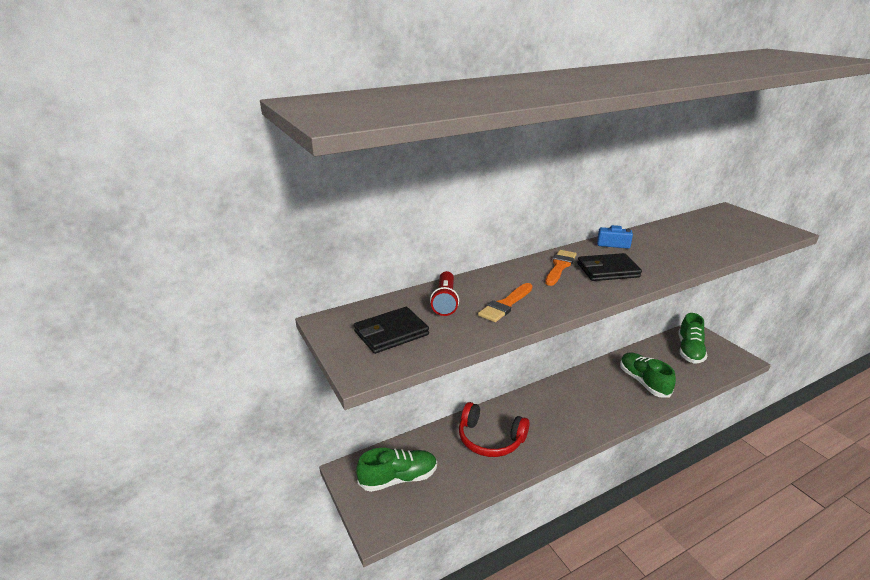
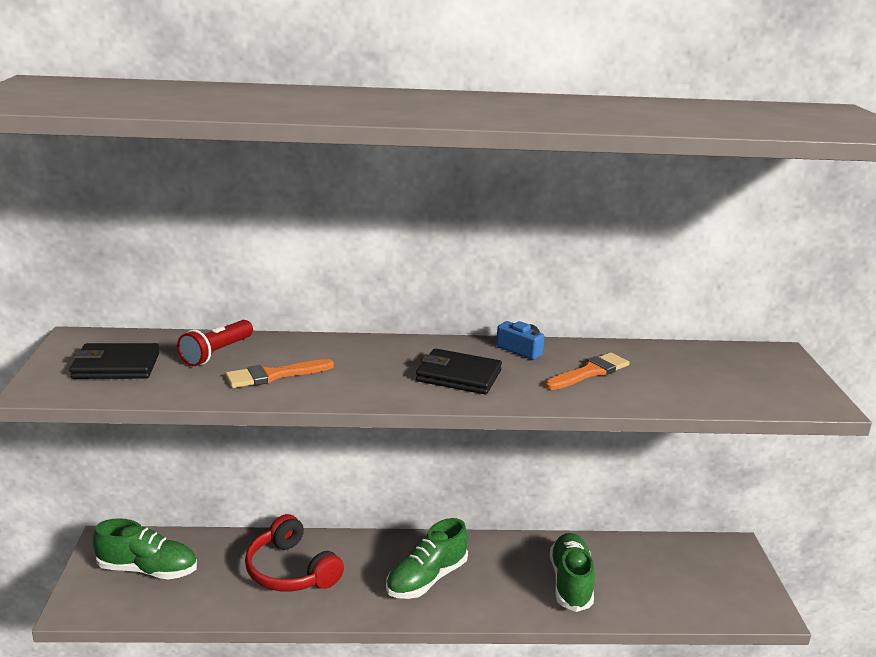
camera: 25 degrees right, 5 degrees down
(560, 266) = (406, 355): orange brush -> orange brush (590, 372)
(689, 350) = (694, 569): green shoe -> green shoe (426, 579)

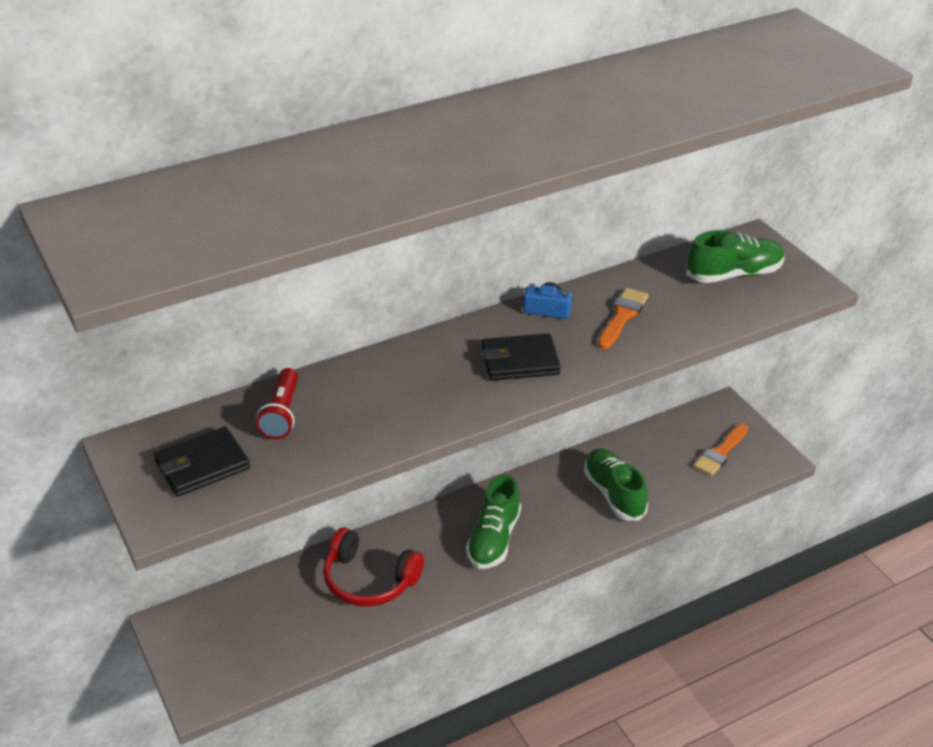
camera: 25 degrees left, 15 degrees up
(148, 569) = (234, 634): green shoe -> green shoe (734, 274)
(274, 375) = (361, 421): orange brush -> orange brush (720, 452)

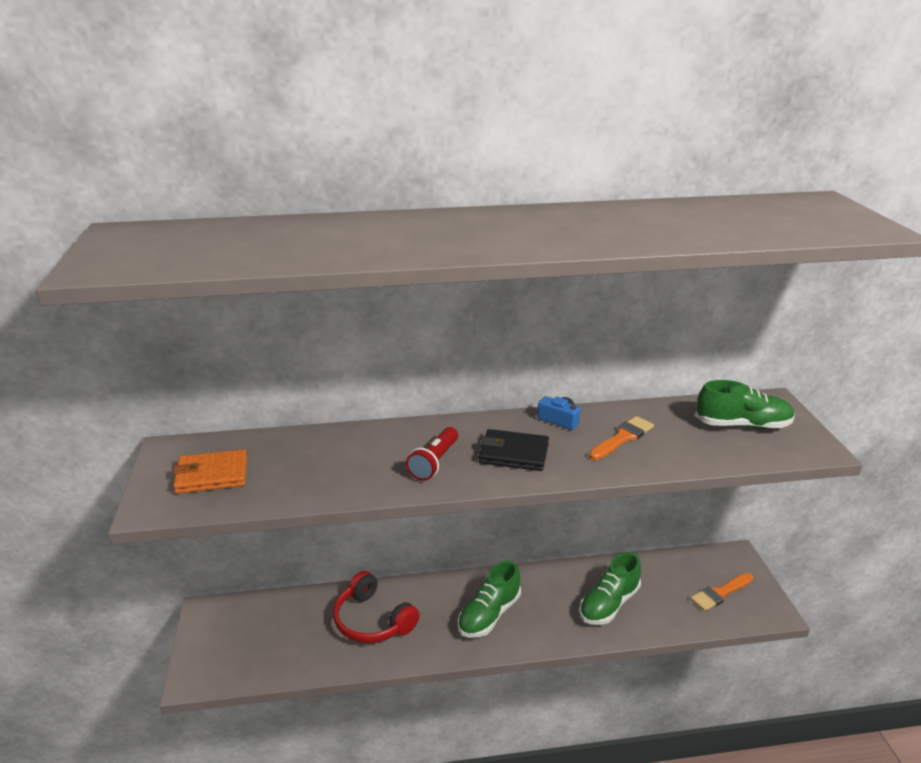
camera: 20 degrees right, 10 degrees down
(202, 465) = (212, 475): black wallet -> orange wallet
(282, 414) = (298, 452): red flashlight -> red flashlight (434, 463)
(614, 494) = (609, 604): green shoe -> green shoe turned 135 degrees counterclockwise

